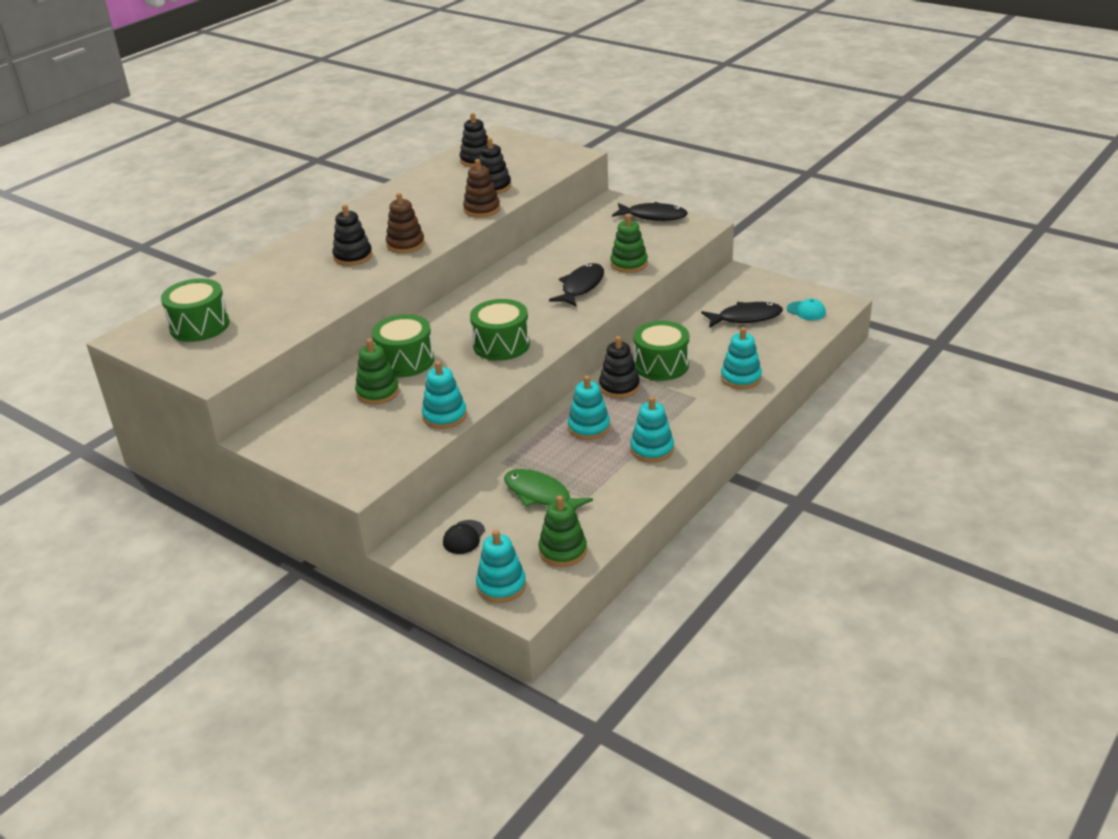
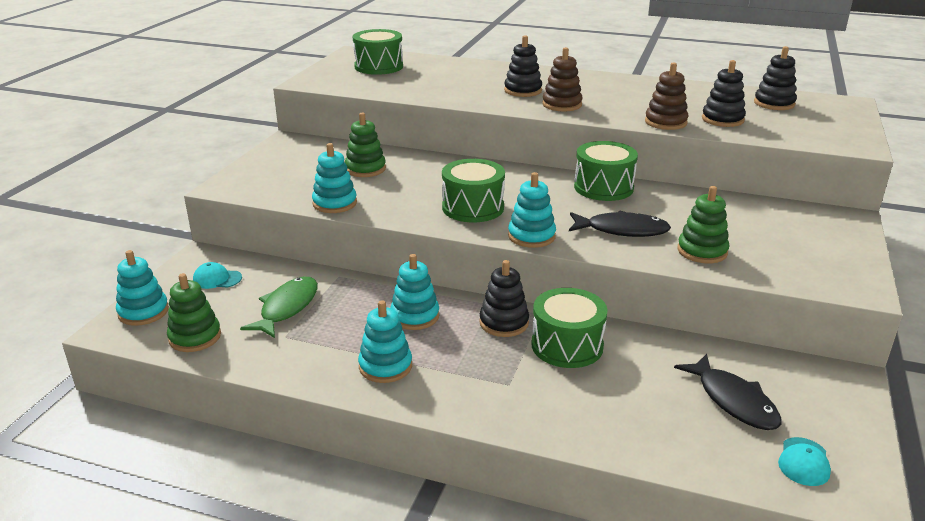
camera: 70 degrees right, 5 degrees down
(405, 361) = (422, 170): green drum -> green drum (603, 187)
(464, 537) = (217, 279): black cap -> turquoise cap
(653, 216) = (843, 249): black fish -> none
(741, 378) = (574, 417): turquoise stacking toy -> turquoise stacking toy (531, 236)

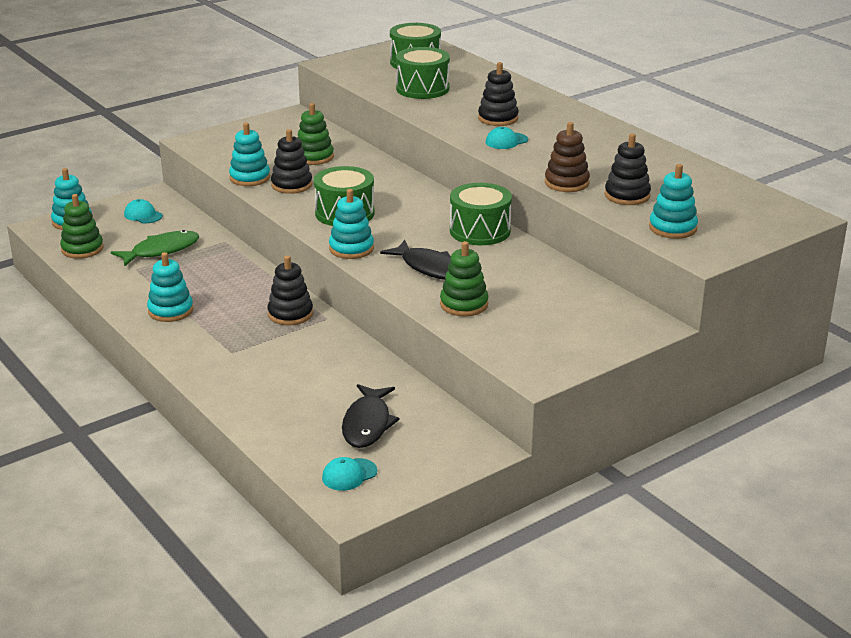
camera: 35 degrees right, 0 degrees up
(415, 316) = (236, 287): turquoise stacking toy -> turquoise stacking toy (672, 228)
(562, 105) = (506, 141): brown stacking toy -> turquoise cap
(567, 345) = (310, 345): green drum -> green drum (422, 89)
(774, 103) = (717, 196): black stacking toy -> black stacking toy (291, 185)

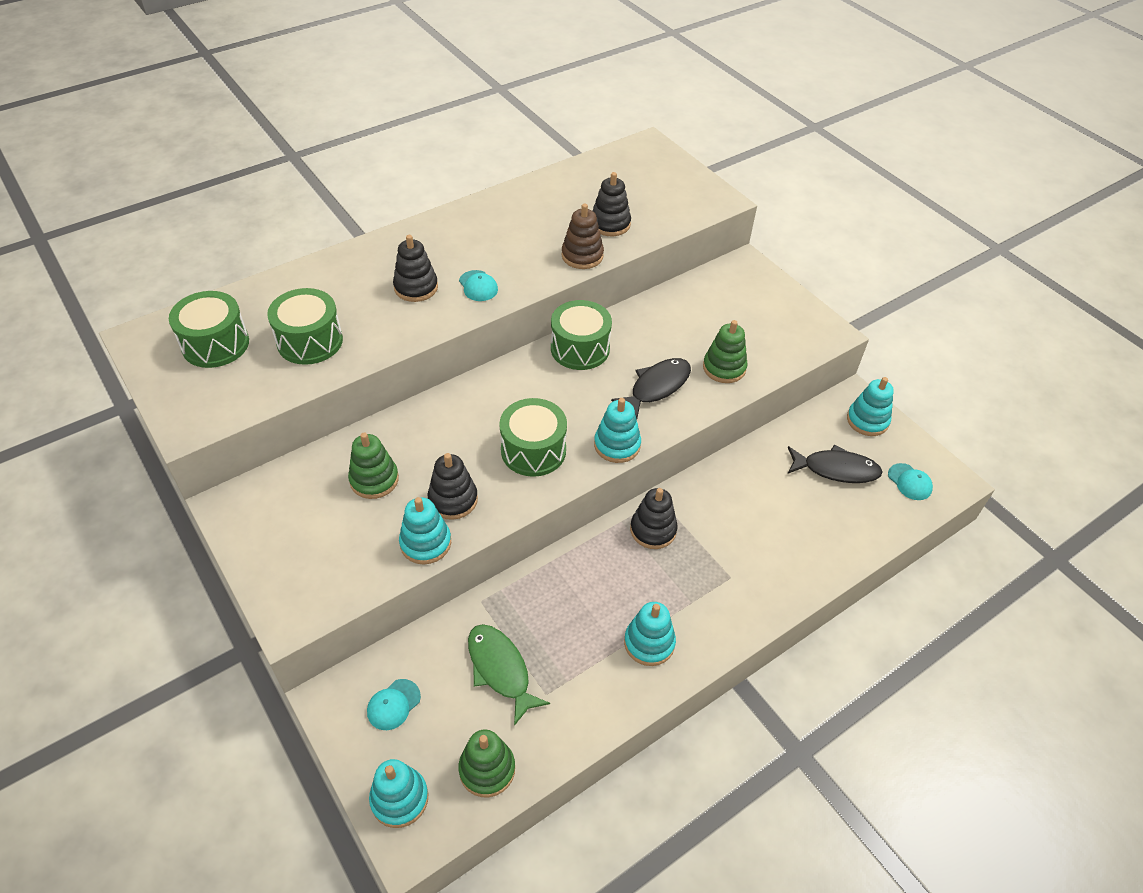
camera: 90 degrees left, 20 degrees up
(672, 228) = (672, 208): turquoise stacking toy -> turquoise stacking toy (867, 420)

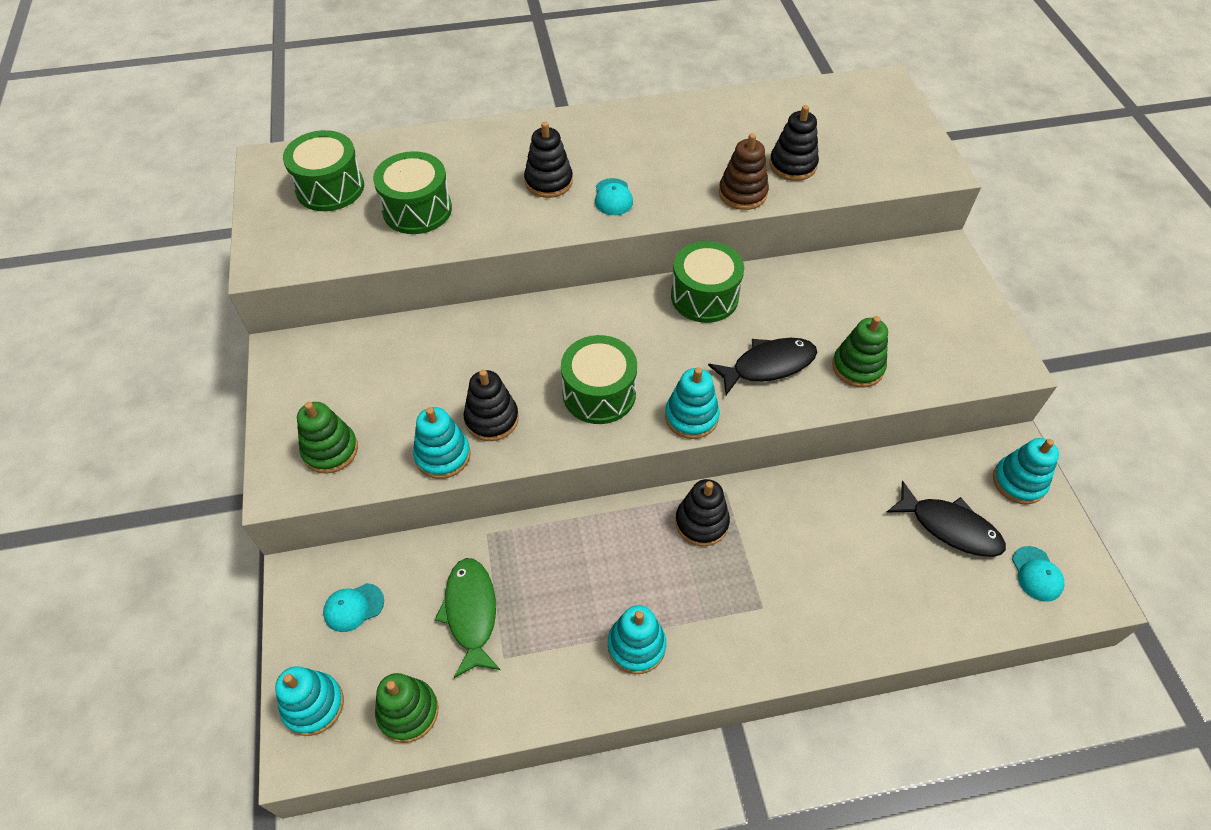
camera: 25 degrees right, 5 degrees up
(374, 480) = (426, 372): green stacking toy -> green stacking toy (330, 450)

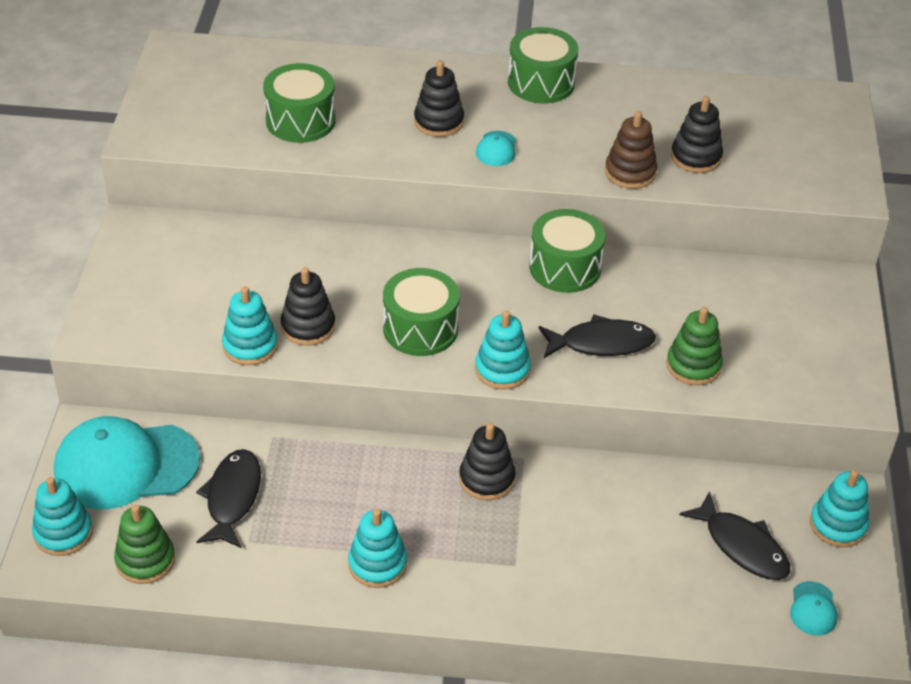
camera: 15 degrees right, 10 degrees down
(330, 188) = (225, 84): green drum -> green drum (541, 83)
(330, 450) = (149, 317): green stacking toy -> none
(353, 607) = (126, 465): turquoise cap -> turquoise cap, size x2.42
(471, 613) = (232, 498): green fish -> black fish

